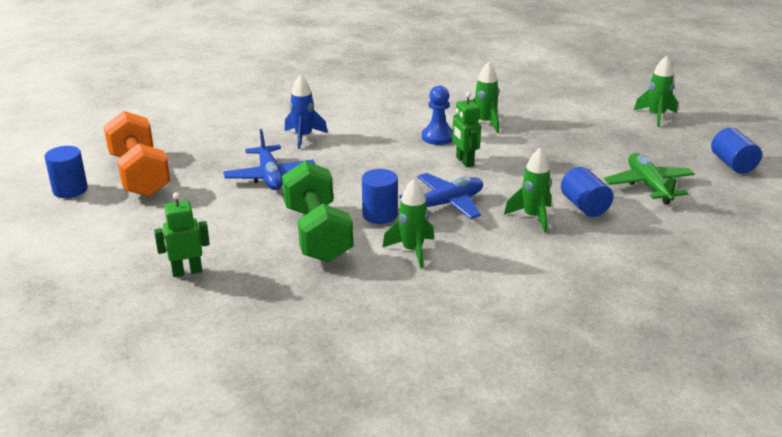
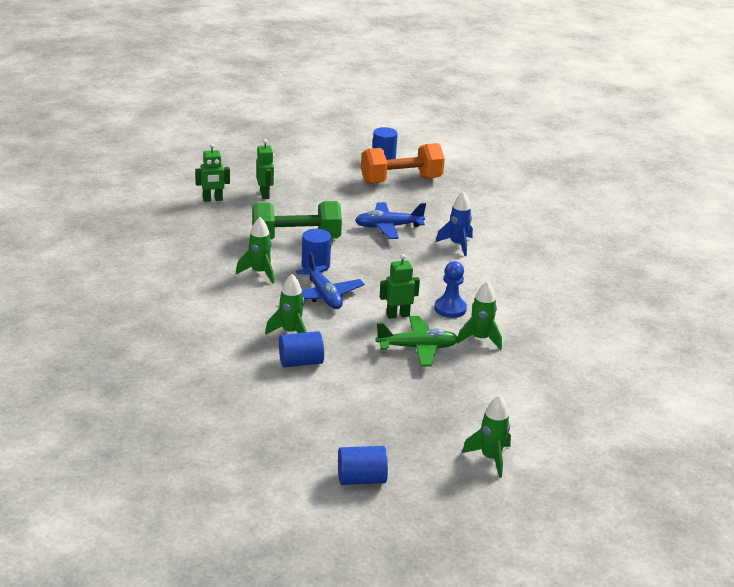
camera: 95 degrees right, 0 degrees up
(208, 316) = (212, 199): none -> green robot
(648, 185) = (328, 408): green plane -> green plane (417, 348)

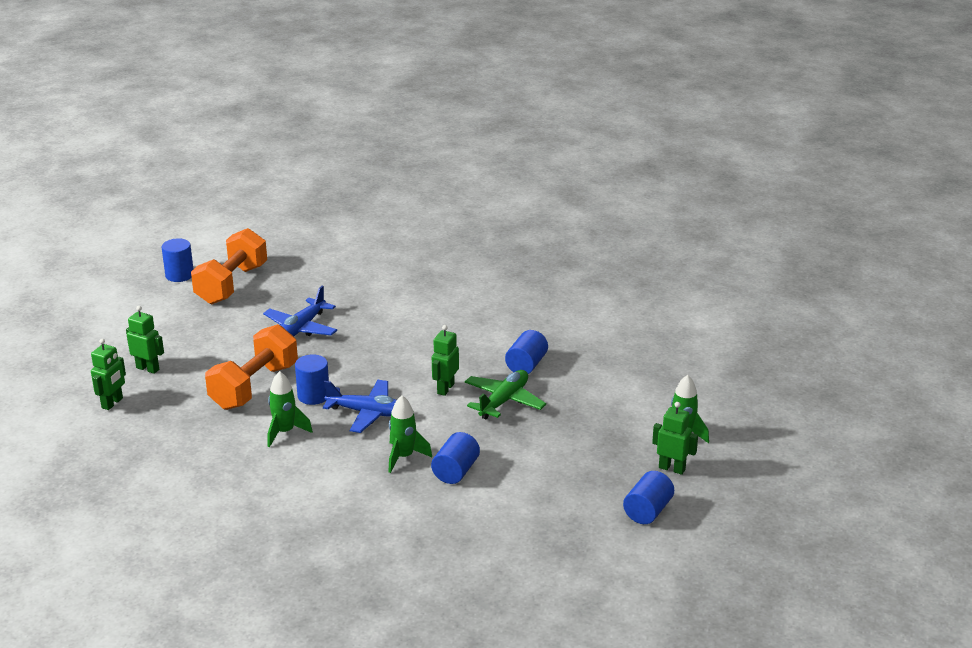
camera: 50 degrees left, 0 degrees up
(296, 239) = (254, 387): green dumbbell -> orange dumbbell
(436, 470) = (672, 468): none -> green robot
(450, 308) = (467, 358): blue pawn -> none
(457, 245) = (377, 308): blue rocket -> none
(480, 339) = (526, 365): green rocket -> blue cylinder

